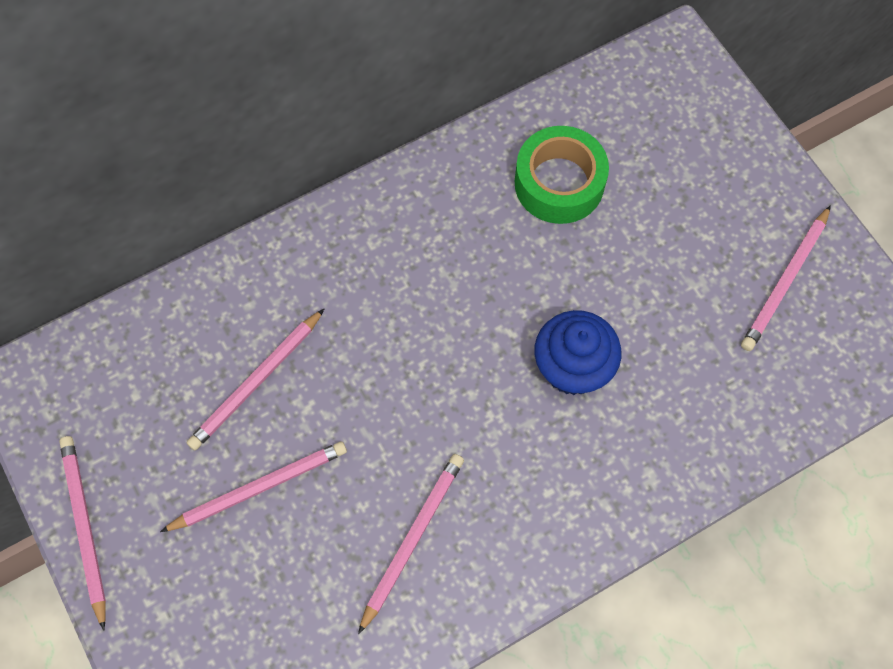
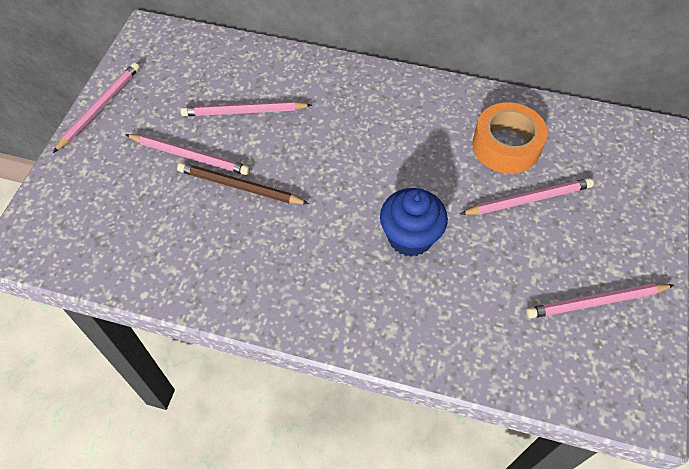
camera: 45 degrees right, 10 degrees down
(353, 471) = (239, 187): none -> brown pencil
(412, 539) = (230, 242): pink pencil -> pink pencil (528, 199)
(559, 183) = (506, 146): green tape -> orange tape

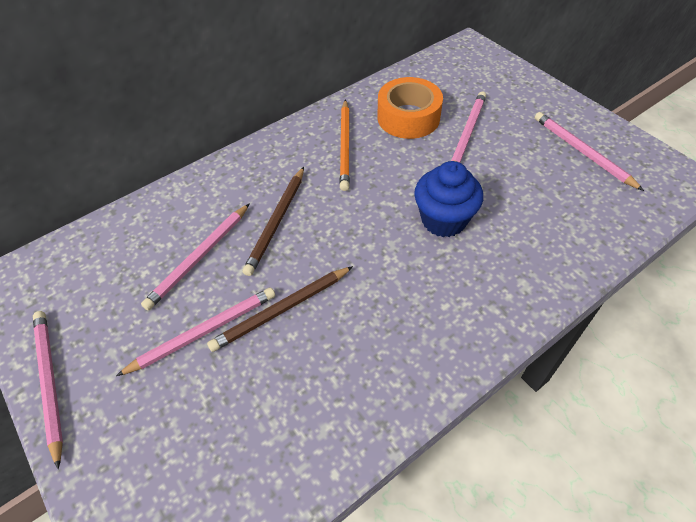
camera: 50 degrees left, 5 degrees down
(312, 133) = (277, 222): none -> brown pencil
(428, 124) = (345, 146): none -> orange pencil
(596, 302) = (582, 152): pink pencil -> pink pencil turned 120 degrees clockwise

